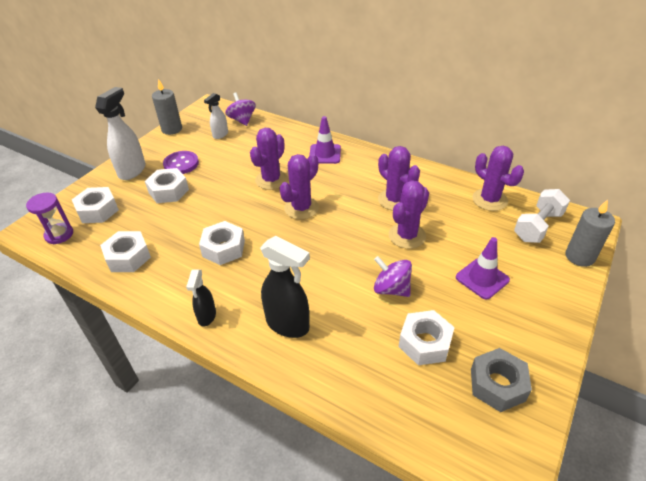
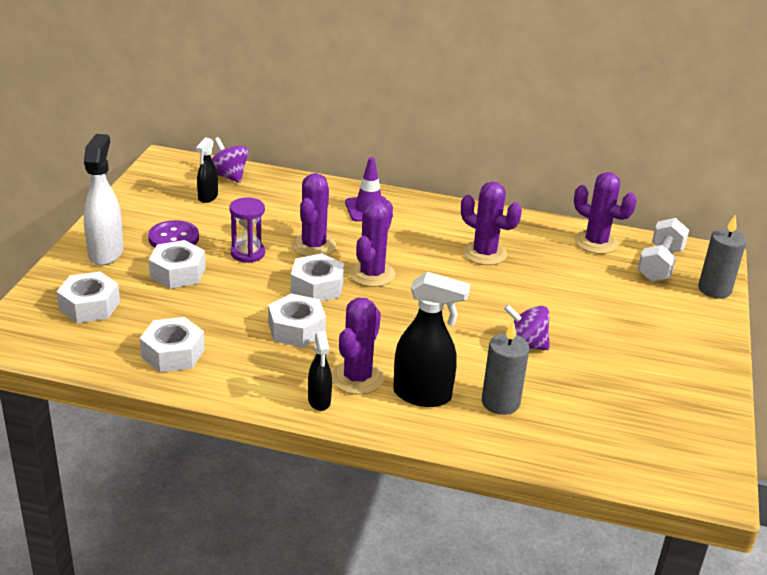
camera: 20 degrees left, 10 degrees down
(59, 235) = (53, 340): purple hourglass -> purple hourglass (247, 253)
(172, 129) = (130, 195): grey candle -> grey candle (500, 402)
(220, 135) = (207, 197): white spray bottle -> black spray bottle
(407, 236) = (517, 290): purple cactus -> purple cactus (357, 378)
(425, 343) = (584, 391): white nut -> white nut (317, 286)
(482, 278) = (620, 323): purple traffic cone -> none
(497, 385) = (674, 416): grey nut -> none

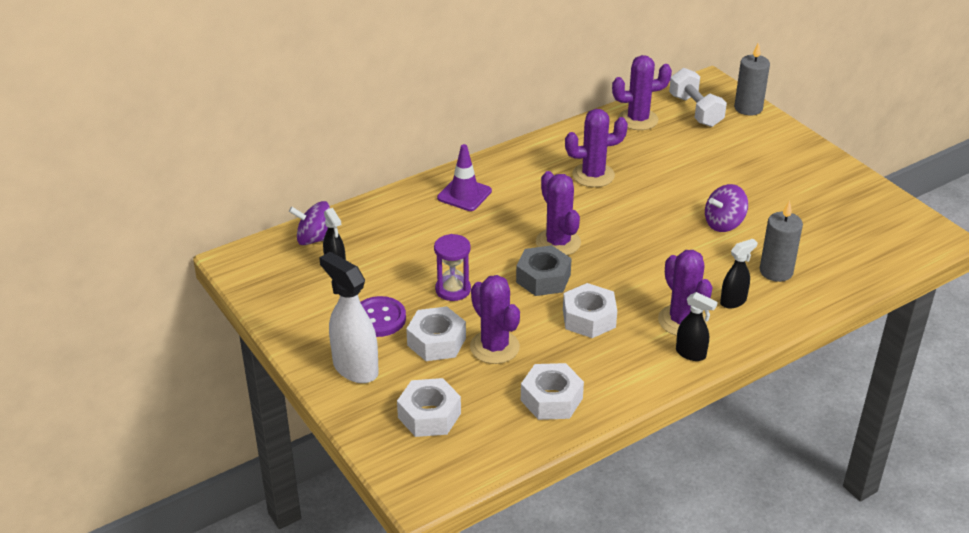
camera: 45 degrees left, 5 degrees up
(313, 246) = (483, 250): purple cactus -> purple cactus (494, 347)
(317, 286) = (543, 278): white nut -> grey nut
(423, 395) = (733, 301): black spray bottle -> black spray bottle, size x0.58

